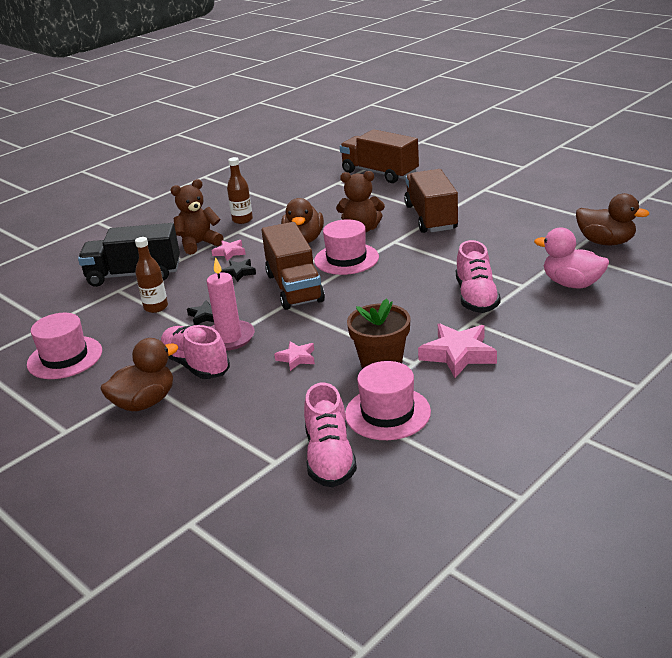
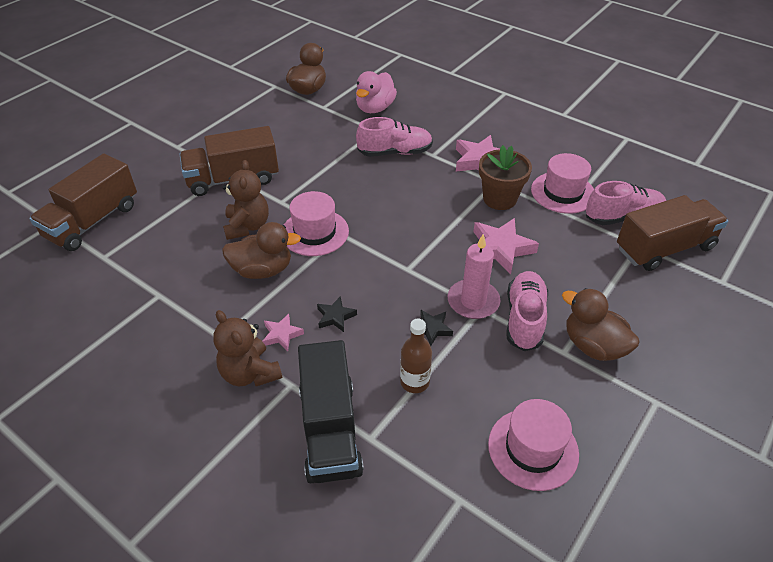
camera: 100 degrees left, 15 degrees up
(196, 365) = (524, 319): pink shoe -> pink shoe turned 150 degrees clockwise
(242, 220) = (187, 337): brown bottle -> none
(294, 287) = (373, 265): brown truck -> brown truck (664, 248)
(296, 358) = (500, 249): pink star -> pink star, size x1.82

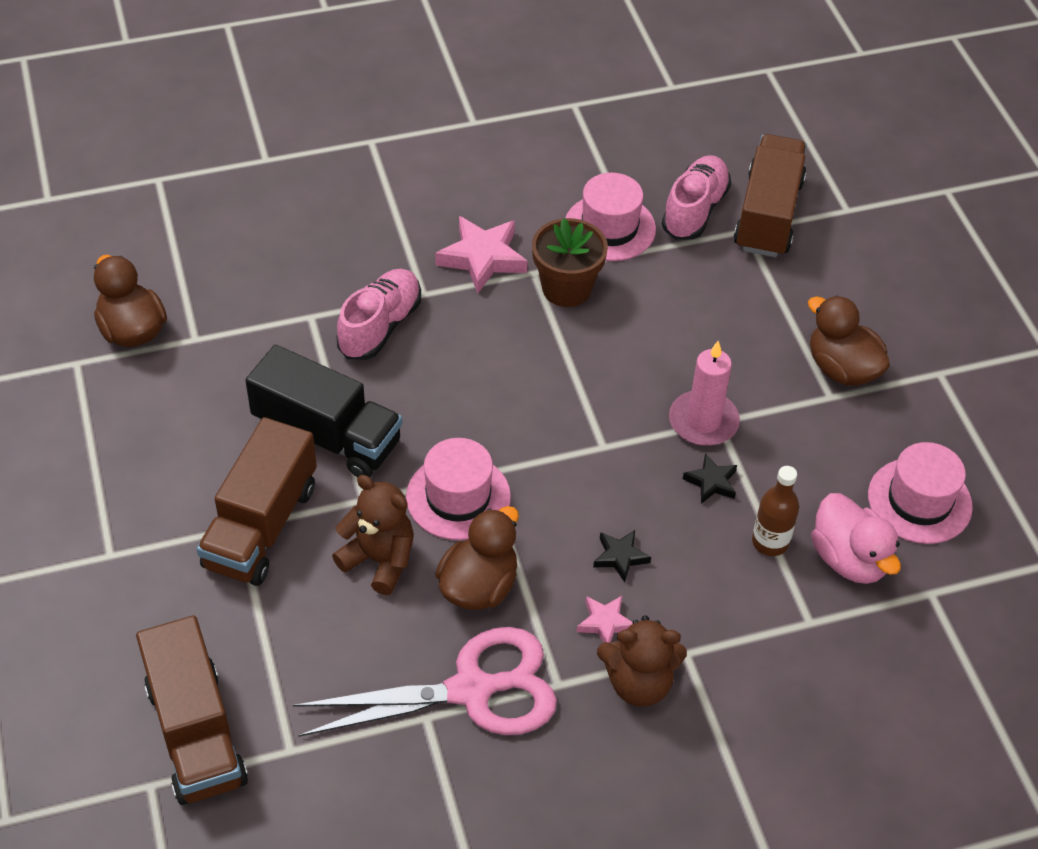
camera: 55 degrees left, 5 degrees up
(189, 303) = (471, 690): none -> pink scissors
(330, 429) = (774, 650): black truck -> black truck (327, 435)
(375, 108) = (260, 287): pink duck -> pink duck (849, 559)
(500, 249) = (647, 344): pink star -> none
(524, 319) = (763, 396): pink shoe -> none
(593, 346) = (842, 369): brown duck -> brown duck turned 60 degrees clockwise

